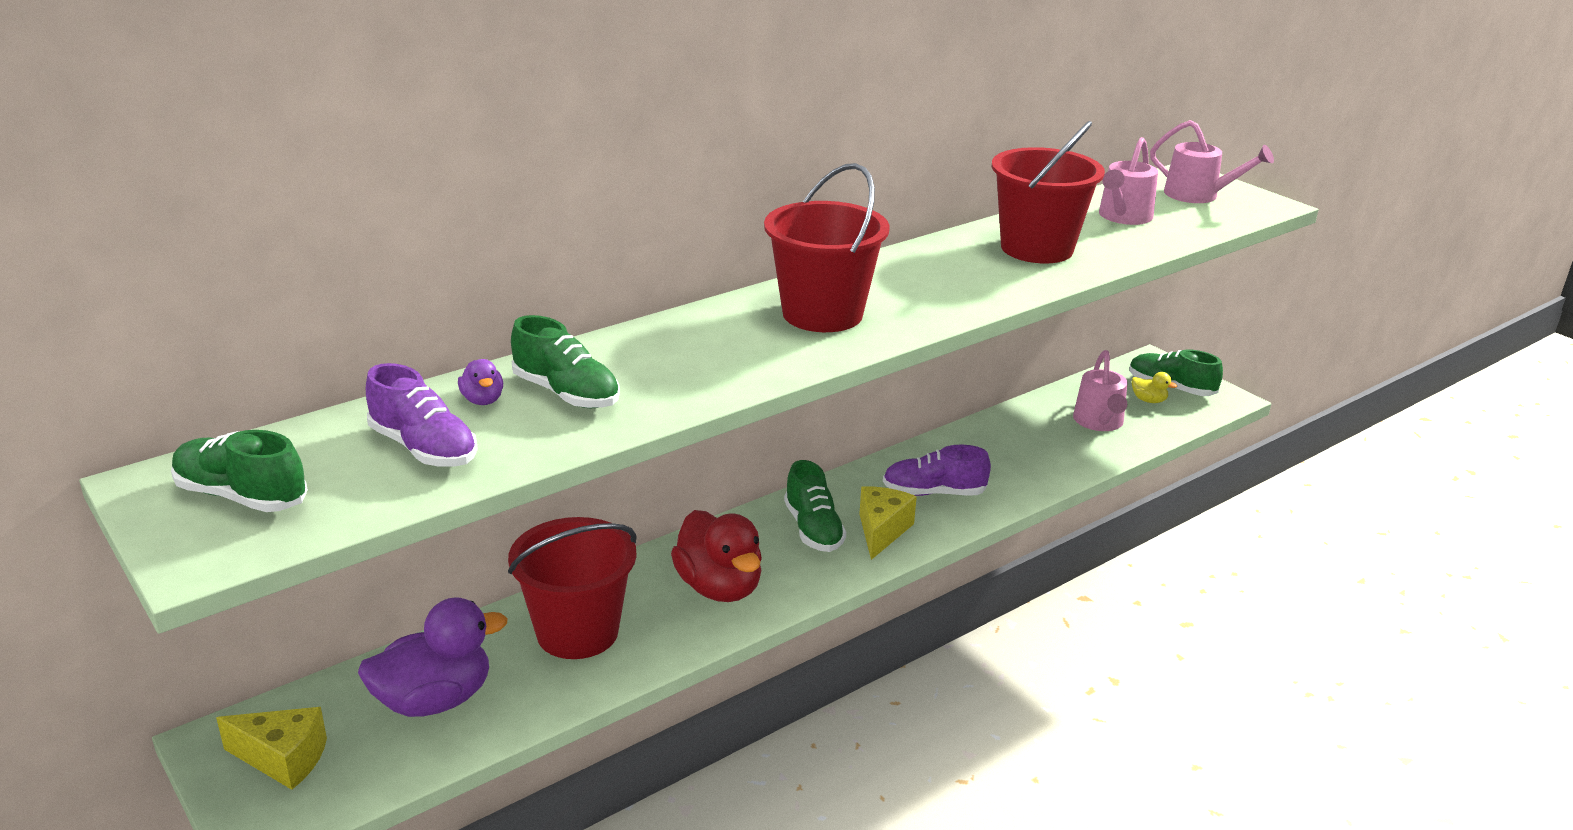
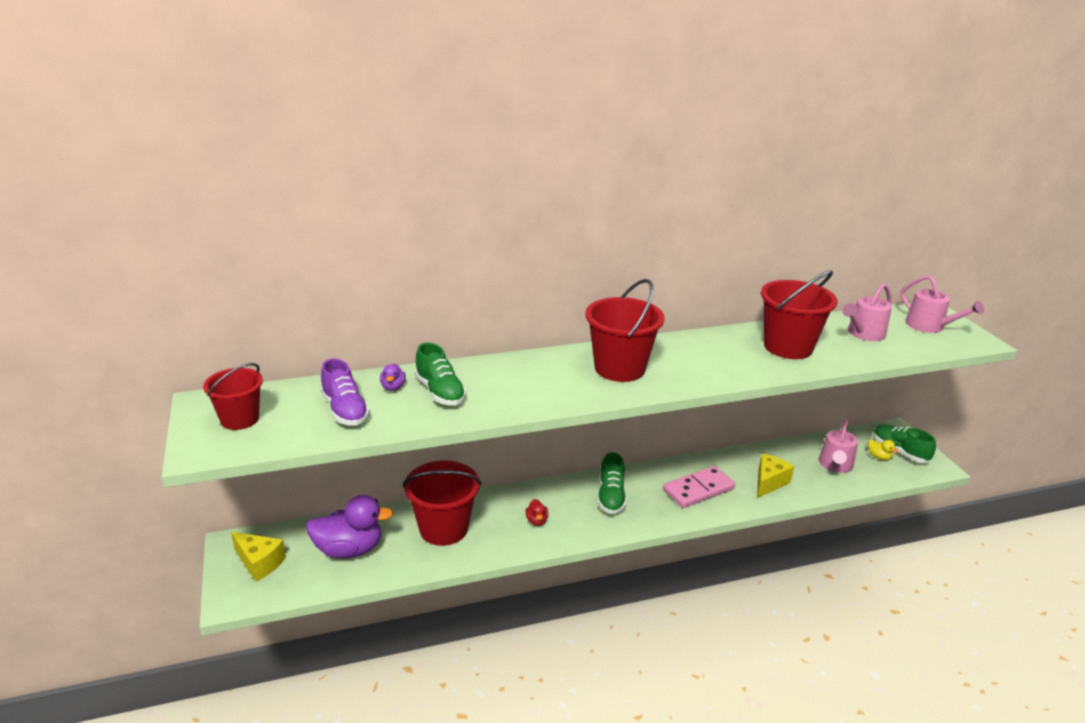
camera: 20 degrees right, 0 degrees up
(241, 496) = (240, 419): green shoe -> red bucket
(719, 587) = (536, 521): red duck -> red duck, size x0.44
(881, 531) = (653, 507): yellow cheese -> yellow cheese (769, 482)
(933, 493) = (698, 490): purple shoe -> pink domino

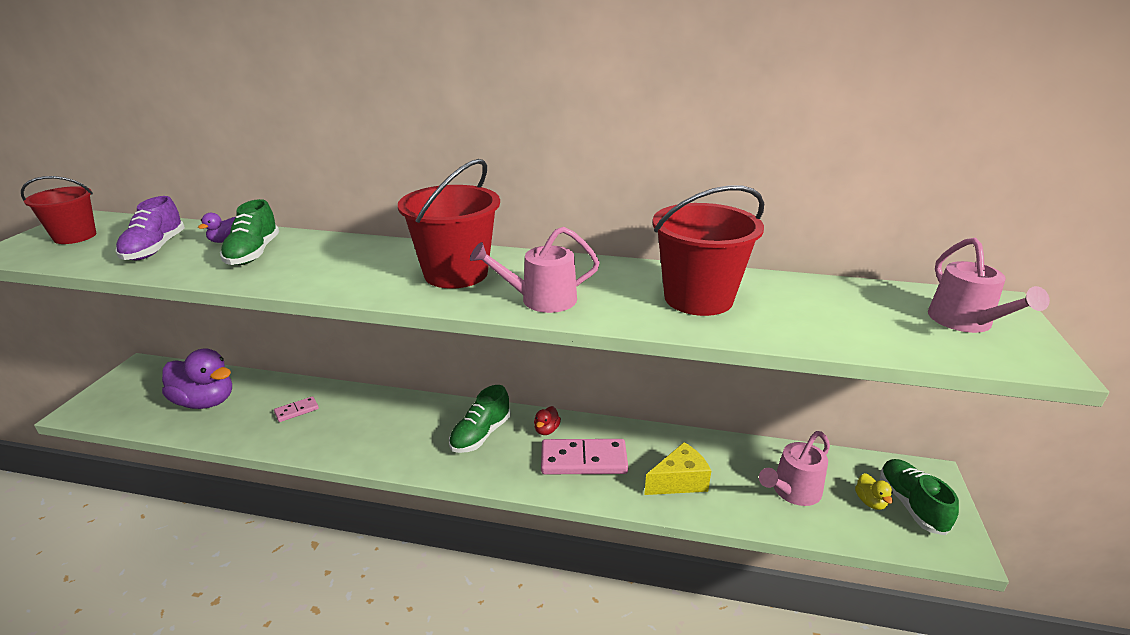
camera: 30 degrees right, 0 degrees up
(259, 563) = (135, 389): yellow cheese -> none
(443, 529) = (296, 411): red bucket -> pink domino
(536, 521) = (382, 433): red duck -> red duck (546, 430)
(863, 334) = (836, 308): pink watering can -> pink watering can (541, 300)

